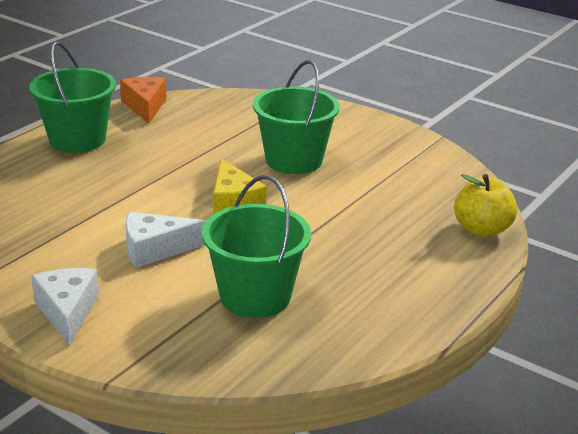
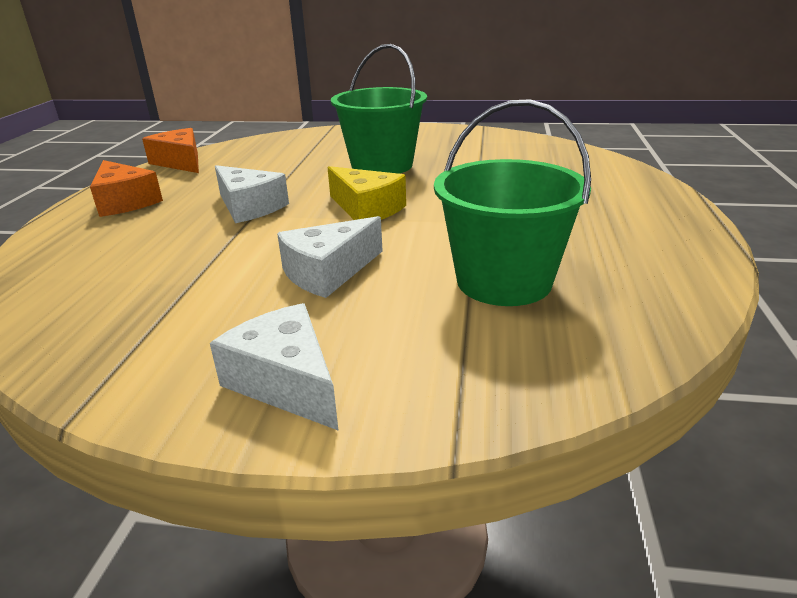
camera: 25 degrees left, 0 degrees up
(77, 140) = (125, 202): green bucket -> orange cheese
(155, 173) = (249, 207): none -> white cheese
(482, 229) = (616, 170): yellow apple -> none

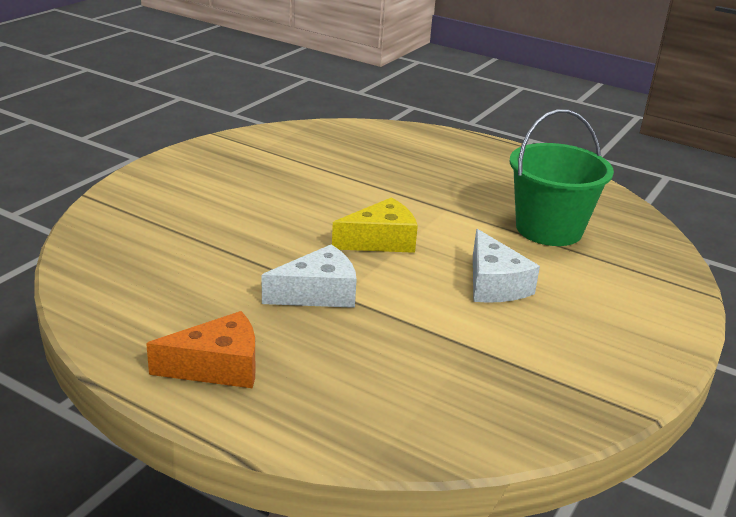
camera: 70 degrees left, 0 degrees up
(180, 162) = (101, 314): orange cheese -> none
(286, 382) = (635, 329): white cheese -> none
(382, 165) = (274, 207): green bucket -> none

